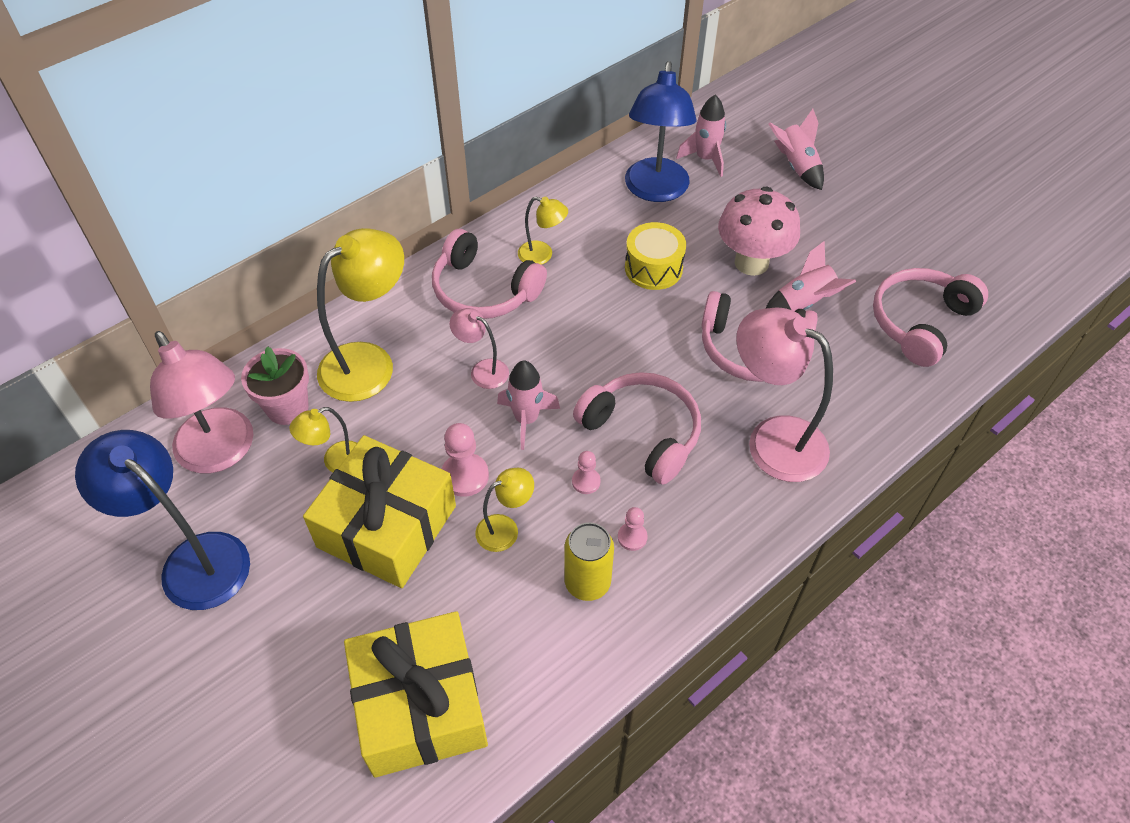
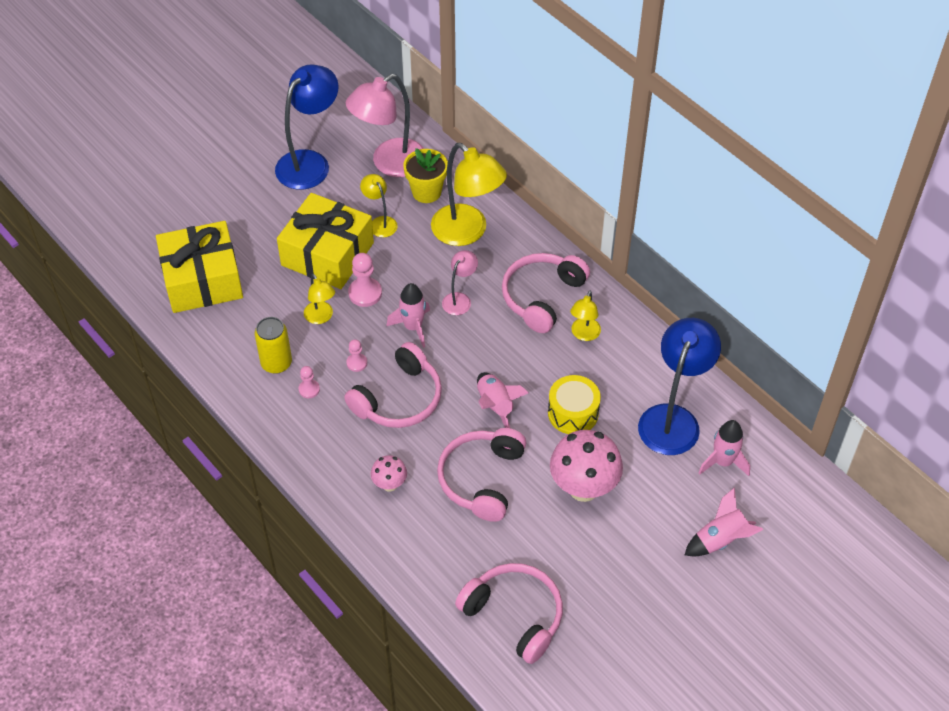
camera: 90 degrees right, 0 degrees up
(287, 408) = (426, 192): pink flower pot -> yellow flower pot
(655, 191) = (673, 419): blue lamp -> blue lamp turned 105 degrees clockwise
(772, 439) = (389, 484): pink lamp -> pink mushroom
(804, 303) = (535, 524): pink rocket -> pink rocket (495, 406)

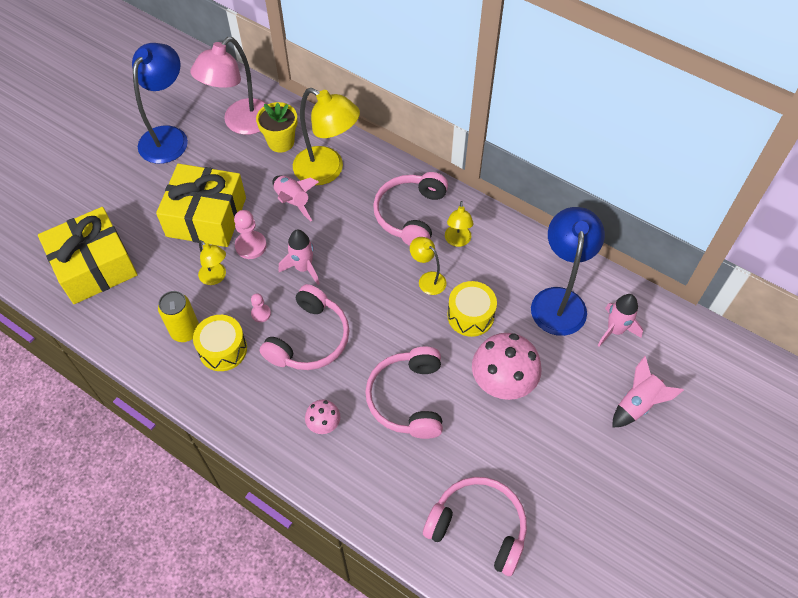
camera: 15 degrees left, 5 degrees up
(309, 389) = (223, 349): pink pawn -> yellow drum
(380, 222) = (247, 178): yellow lamp -> yellow lamp (427, 279)
(460, 299) = (338, 233): pink lamp -> none
(495, 406) = (399, 325): pink rocket -> pink rocket (293, 201)

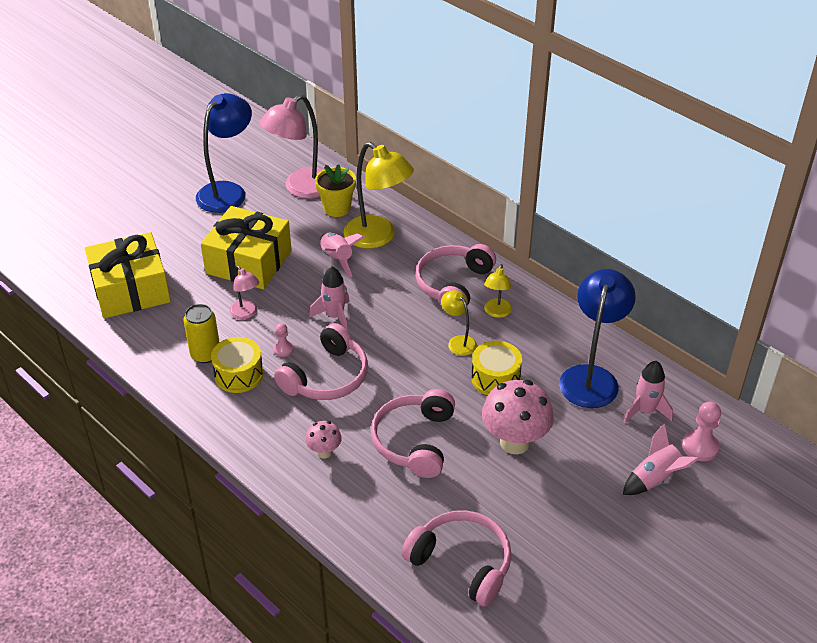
camera: 10 degrees right, 15 degrees down
(216, 277) = (246, 313): yellow lamp -> pink lamp
(251, 246) = (287, 291): pink pawn -> pink pawn (700, 447)

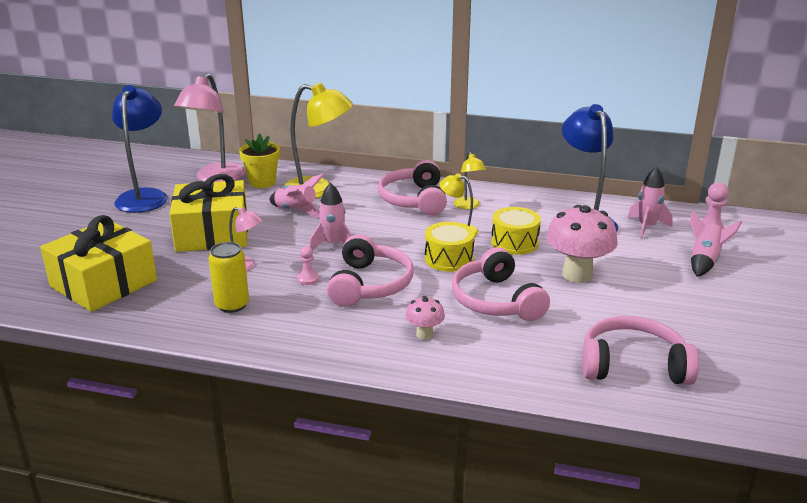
camera: 30 degrees left, 15 degrees down
(239, 374) = (281, 308): yellow drum -> yellow drum (449, 259)

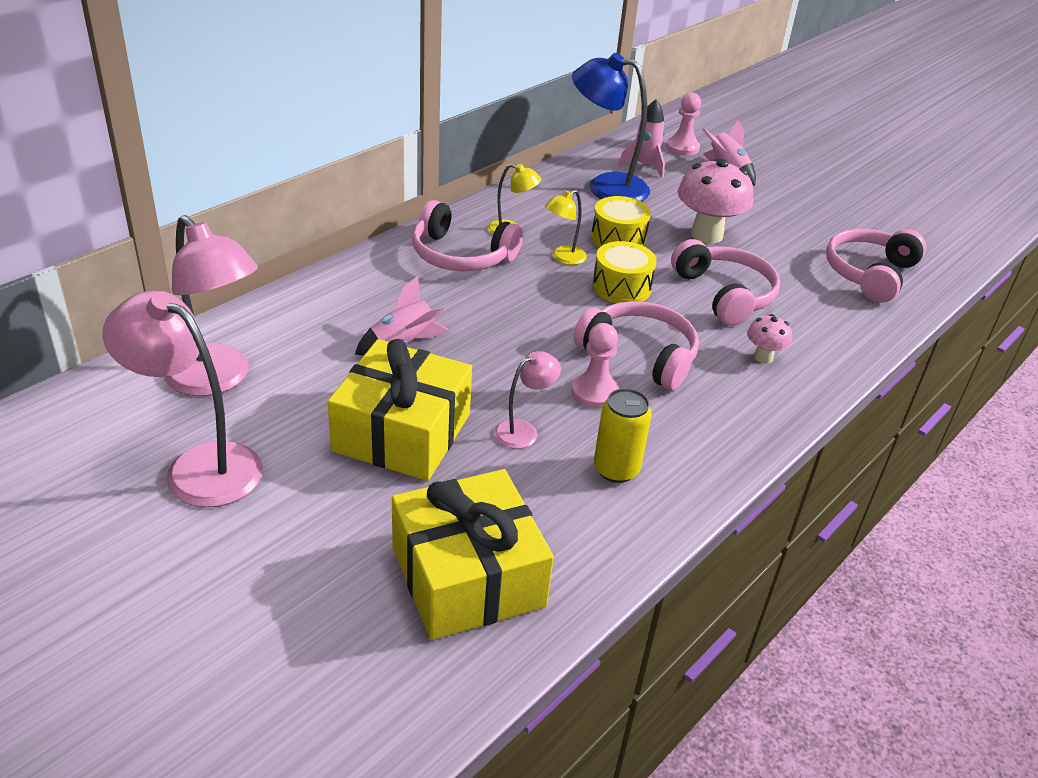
camera: 65 degrees left, 10 degrees up
(145, 196) = (199, 466): blue lamp -> pink lamp
(262, 182) = (281, 344): yellow flower pot -> none
(308, 279) = (594, 392): pink pawn -> pink pawn, size x1.67
(318, 190) = (358, 308): yellow lamp -> none
(333, 245) = (524, 348): pink rocket -> none
(496, 301) = (725, 294): pink headphones -> pink headphones turned 120 degrees counterclockwise

